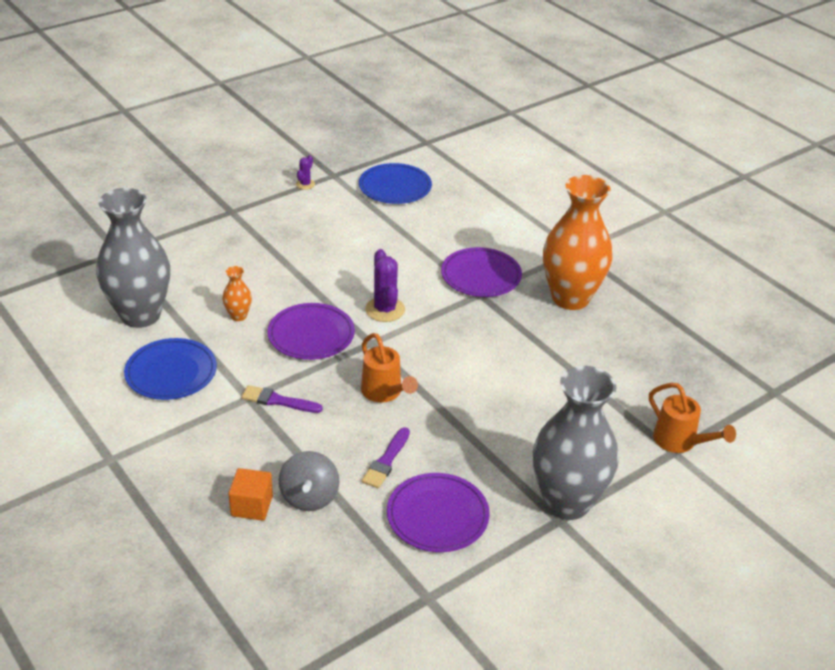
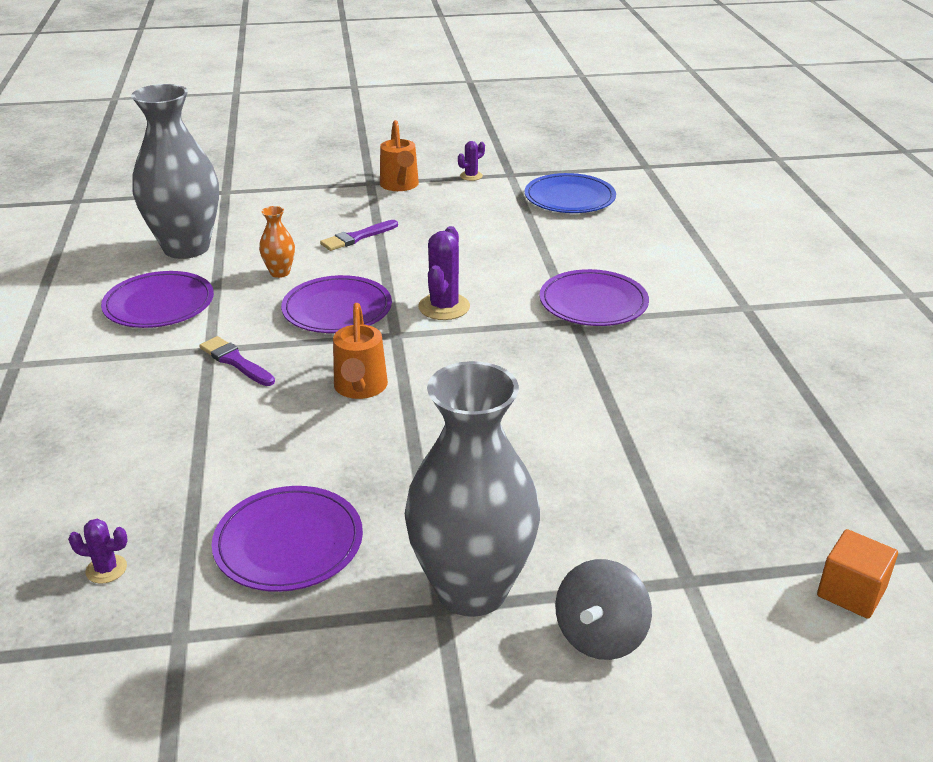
camera: 30 degrees right, 5 degrees down
(171, 372) = (159, 304): blue plate -> purple plate
(252, 506) = (96, 456): orange cube -> orange cube (851, 592)
(309, 497) = (165, 469): grey spinning top -> grey spinning top (600, 636)
(341, 577) = (106, 569): none -> purple cactus
(386, 461) = (289, 460): purple brush -> purple brush (357, 237)
(570, 298) = (691, 354): orange vase -> none
(679, 442) = (708, 570): orange watering can -> orange watering can (400, 185)

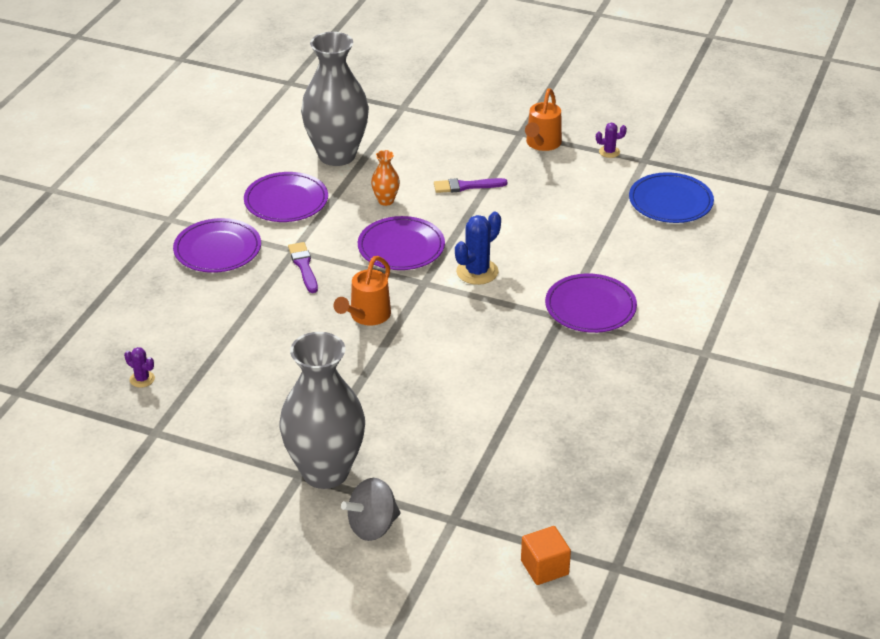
camera: 30 degrees right, 5 degrees up
(288, 543) = (247, 403): purple plate -> purple plate (217, 249)
(444, 307) = (477, 272): purple cactus -> blue cactus

